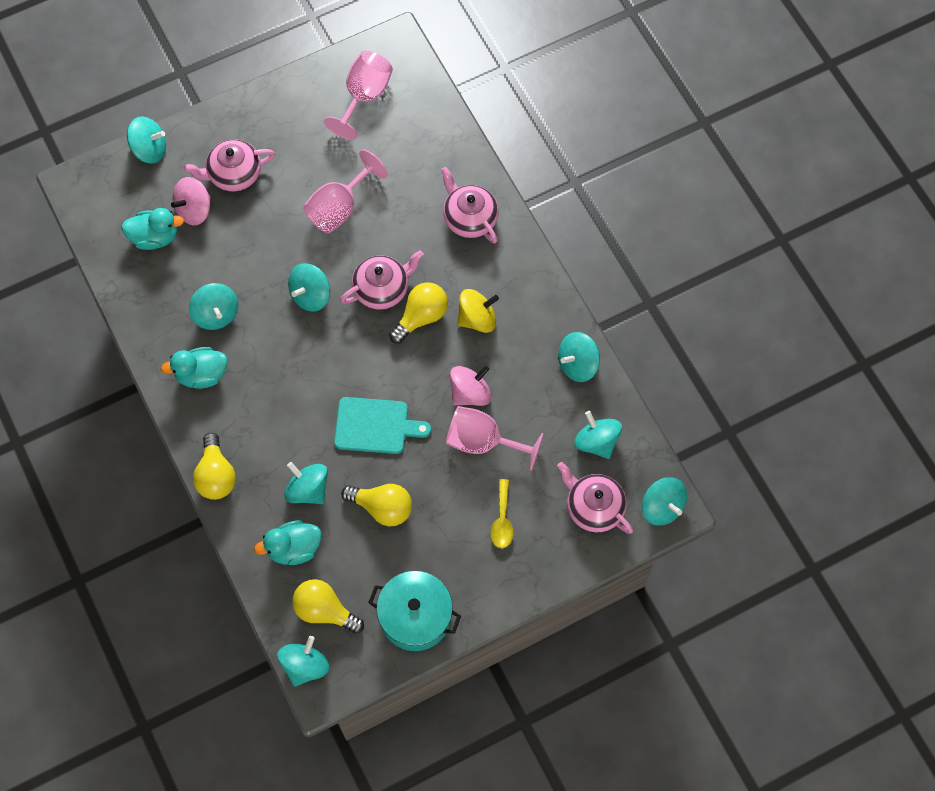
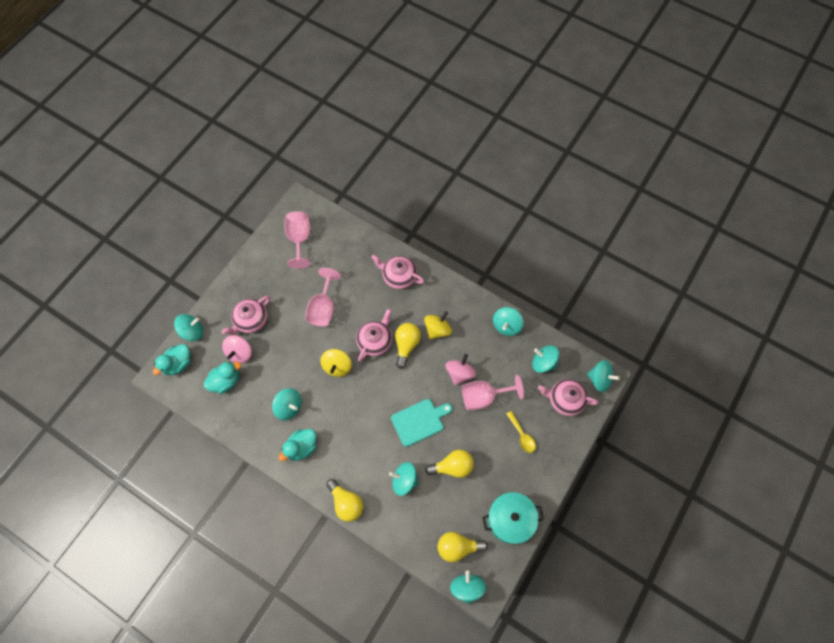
camera: 30 degrees left, 0 degrees up
(293, 548) = (417, 520): turquoise duck -> turquoise duck (178, 364)
(311, 295) = (337, 366): turquoise spinning top -> yellow spinning top

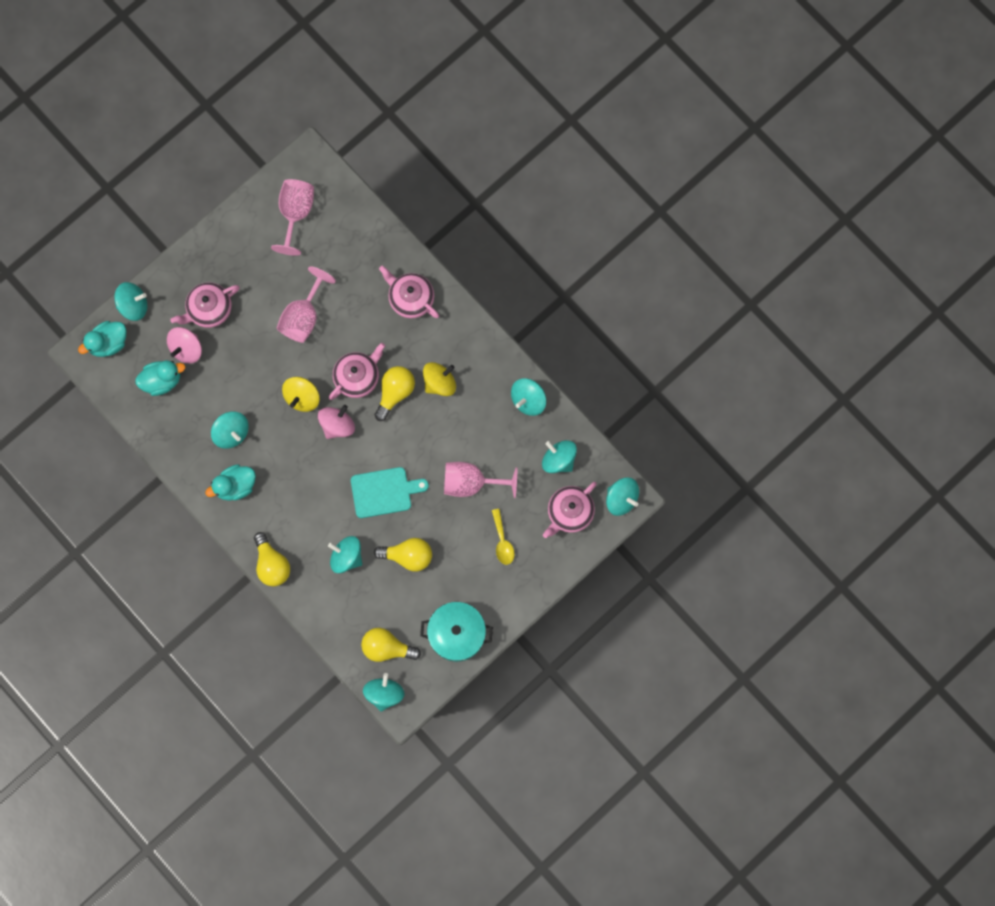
camera: 15 degrees right, 10 degrees up
(459, 373) = (450, 446): pink spinning top -> pink spinning top (337, 425)
(565, 400) = (569, 512): pink teapot -> pink teapot turned 75 degrees counterclockwise

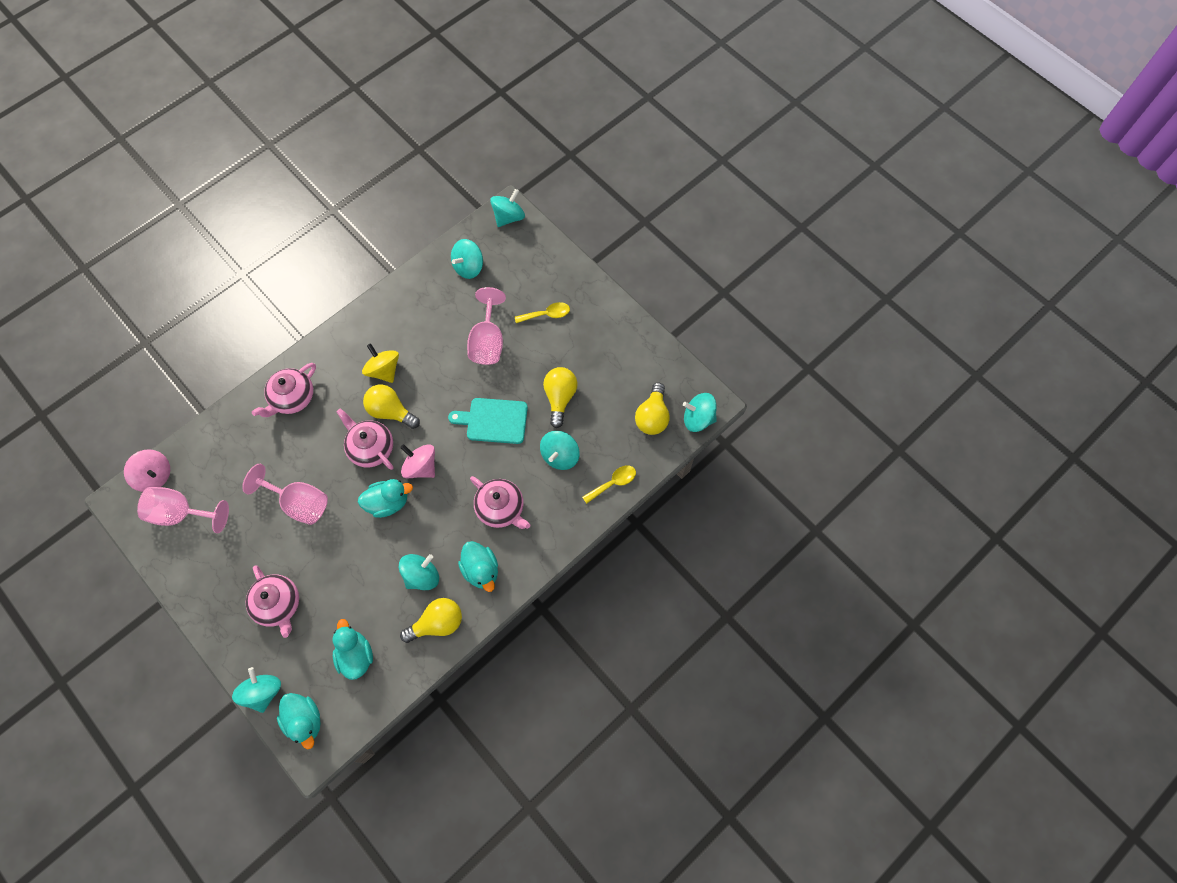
camera: 90 degrees left, 10 degrees down
(186, 349) = (321, 628): pink spinning top -> pink spinning top (154, 476)
(272, 564) = (567, 530): yellow light bulb -> yellow light bulb (437, 623)
(302, 397) = (388, 502): yellow spinning top -> turquoise duck
(318, 608) = (613, 483): none -> yellow spoon
(384, 492) = (493, 421): turquoise cutting board -> turquoise cutting board turned 75 degrees counterclockwise
(457, 634) = (637, 354): turquoise pot -> none
(528, 400) = (408, 292): turquoise spinning top -> none
(569, 512) = (520, 258): pink teapot -> pink teapot (501, 508)

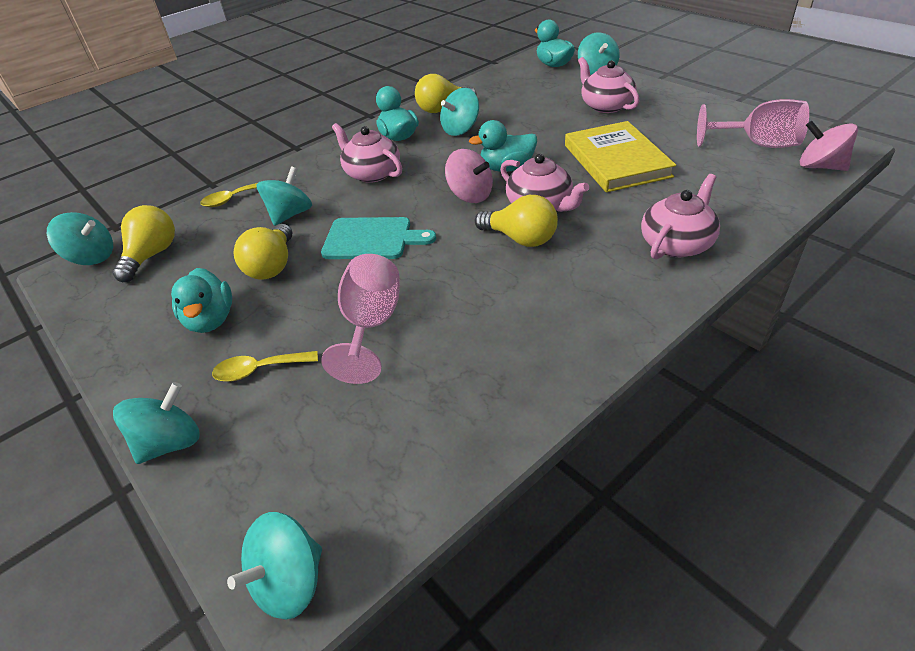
camera: 175 degrees left, 25 degrees down
(299, 503) = (616, 161): pink goblet -> yellow book
(355, 655) = (518, 90): turquoise duck -> turquoise duck (211, 320)
(384, 370) = (542, 281): yellow spinning top -> none
(468, 267) = (398, 450): turquoise spinning top -> turquoise spinning top (170, 443)

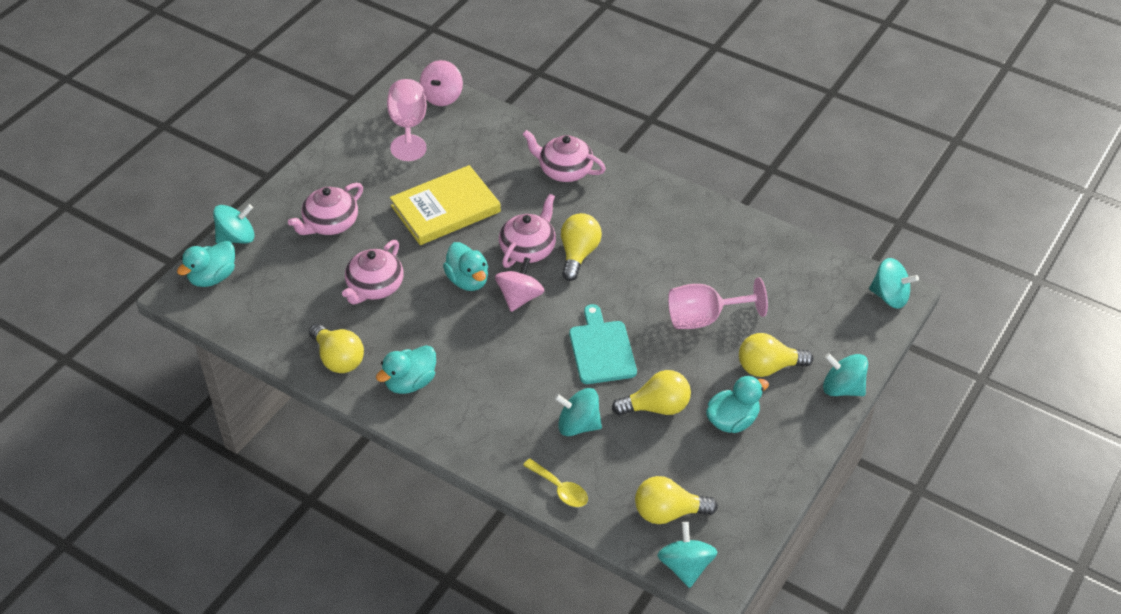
camera: 110 degrees left, 5 degrees up
(259, 370) = (768, 367): yellow spoon -> yellow light bulb
(372, 173) = (491, 383): pink teapot -> pink teapot (374, 287)
(460, 129) = (390, 331): turquoise spinning top -> none

